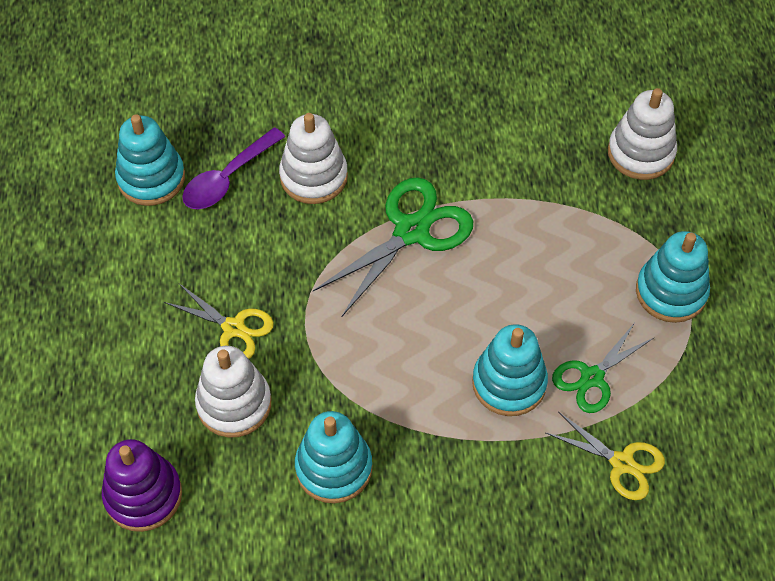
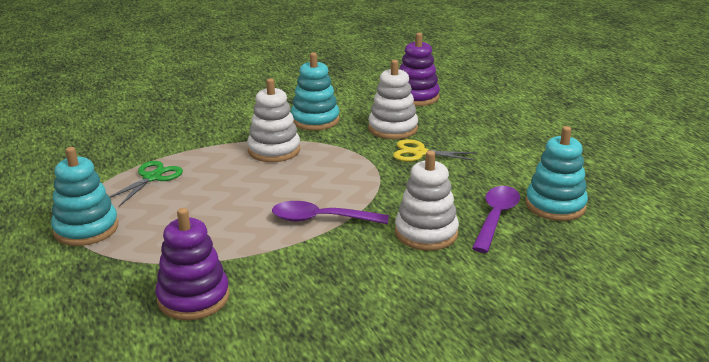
camera: 160 degrees right, 30 degrees down
(411, 231) = (321, 219): green scissors -> purple spoon
(509, 383) = (214, 165): turquoise stacking toy -> none
(566, 155) = (193, 298): none -> purple stacking toy
(622, 463) = (128, 150): yellow scissors -> none
(641, 153) = (112, 317): white stacking toy -> white stacking toy (274, 150)

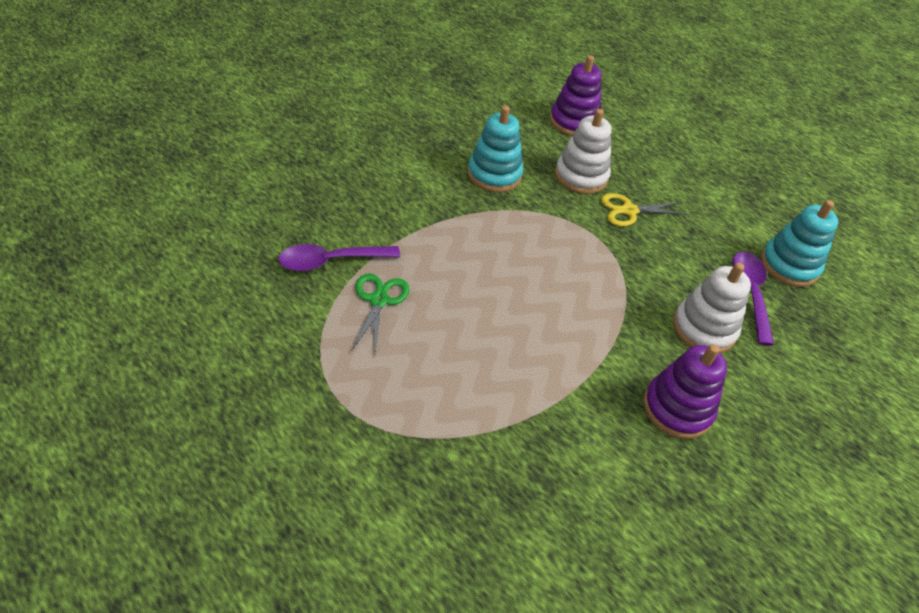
camera: 25 degrees left, 20 degrees up
(86, 229) = (361, 400): turquoise stacking toy -> none
(193, 298) = (547, 476): purple stacking toy -> purple stacking toy (677, 408)
(274, 150) = (482, 231): white stacking toy -> none
(321, 219) = (597, 330): purple spoon -> purple spoon (331, 261)

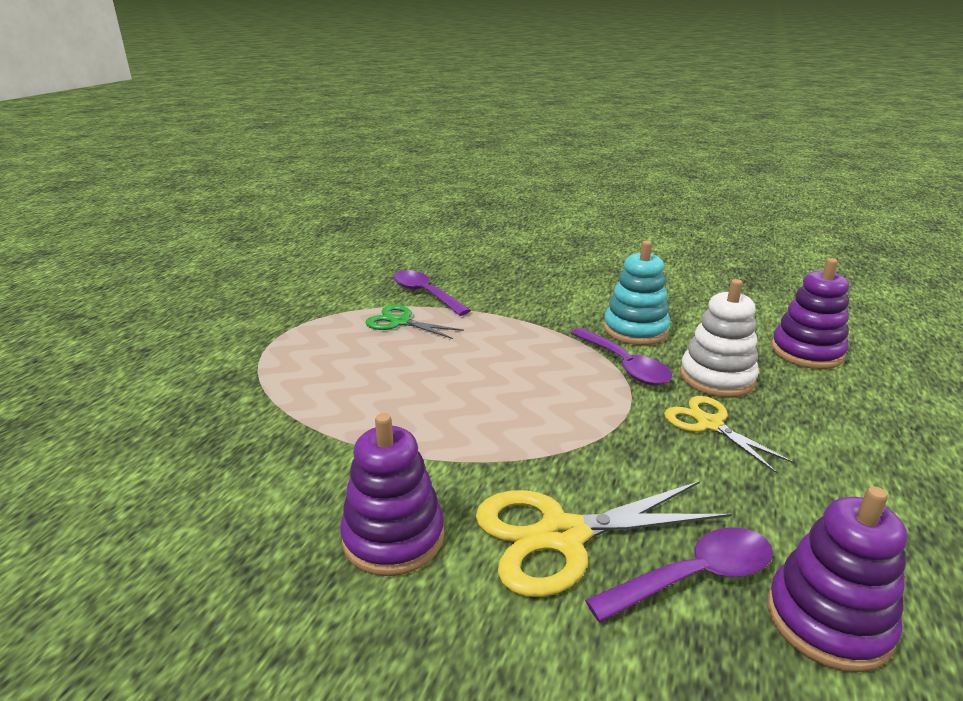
camera: 70 degrees right, 20 degrees down
(379, 300) = (400, 322): green scissors -> green scissors turned 135 degrees counterclockwise
(540, 207) = (624, 365): none -> purple spoon
(704, 329) = (562, 536): white stacking toy -> yellow scissors
(789, 265) = (828, 620): turquoise stacking toy -> purple stacking toy

